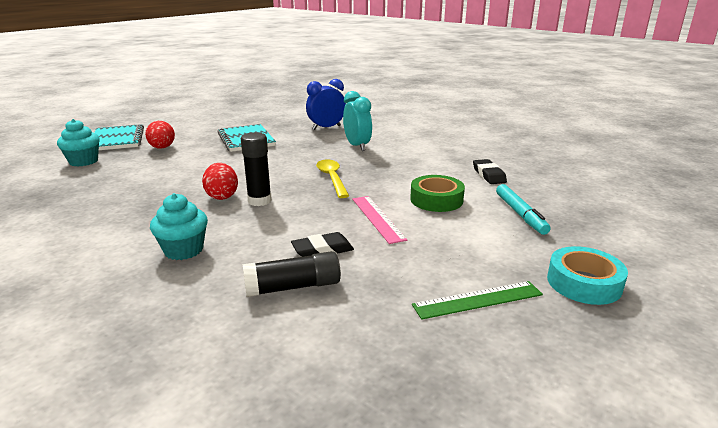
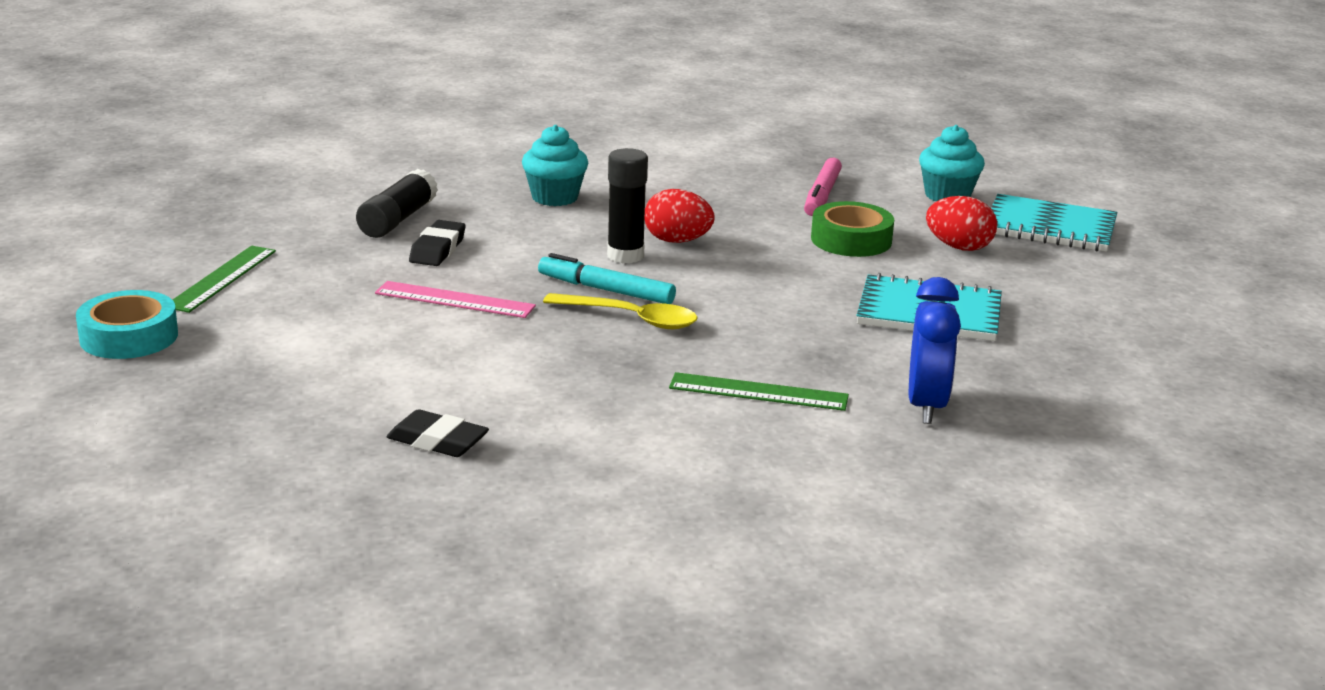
camera: 125 degrees right, 0 degrees up
(107, 184) = (821, 195): none -> pink marker
(357, 146) = (758, 392): turquoise clock -> green ruler
(436, 200) = (434, 356): green tape -> green tape (851, 240)
(520, 214) = (292, 389): turquoise marker -> turquoise marker (606, 290)

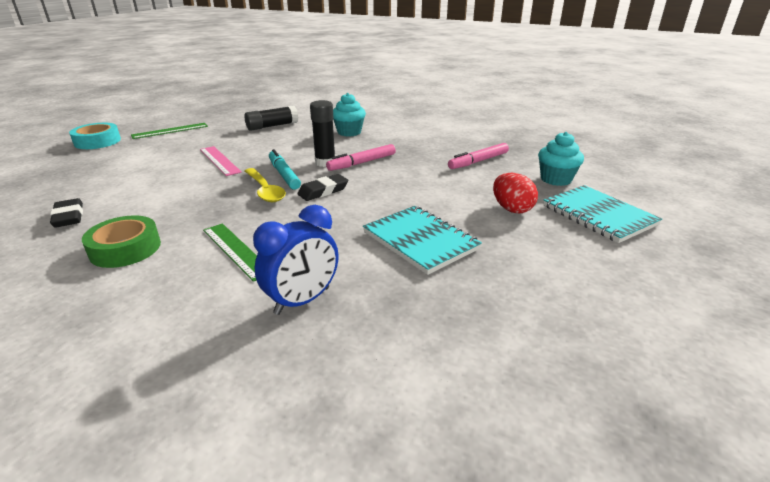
camera: 40 degrees right, 5 degrees up
(437, 249) = (260, 140): black eraser -> black eraser (323, 191)
(677, 241) = (362, 163): red egg -> pink marker
(851, 240) = (452, 186): green tape -> green tape (125, 249)

